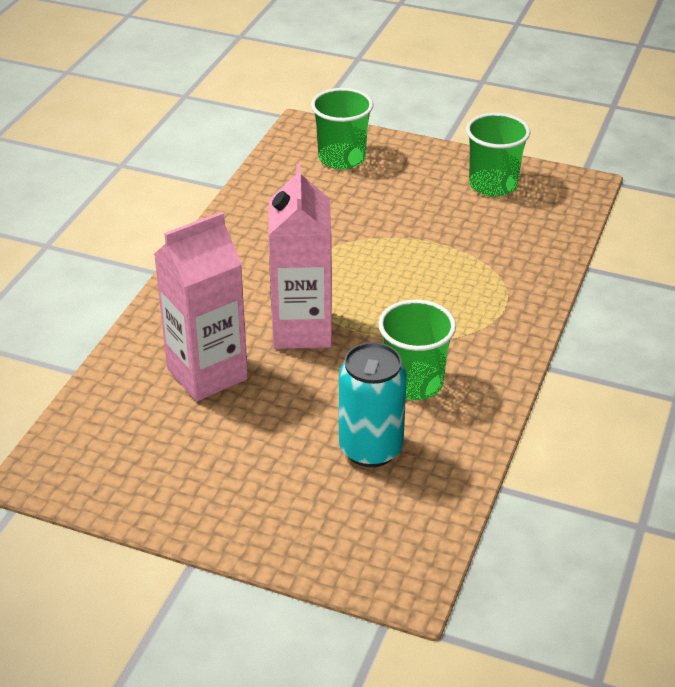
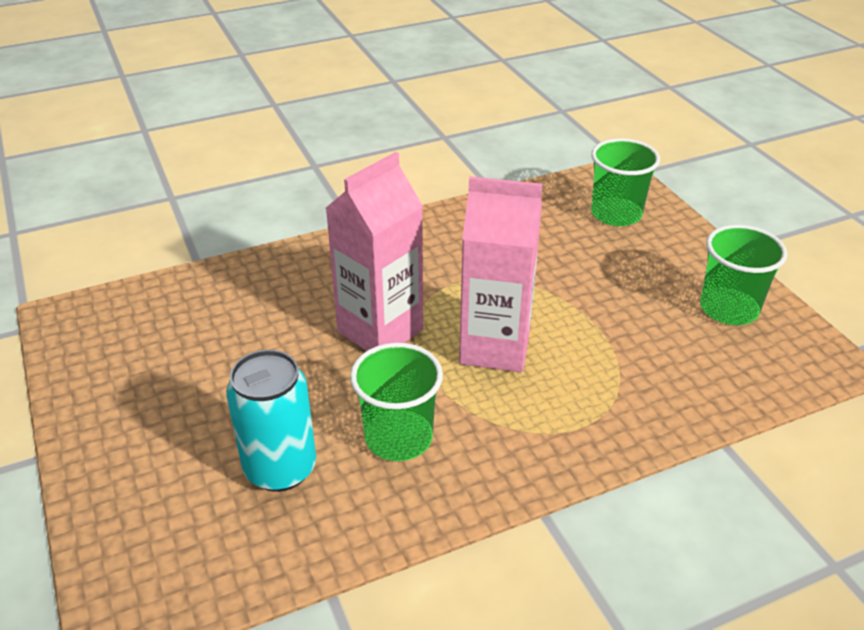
camera: 45 degrees right, 0 degrees up
(207, 374) = (265, 319): pink carton -> pink carton (495, 347)

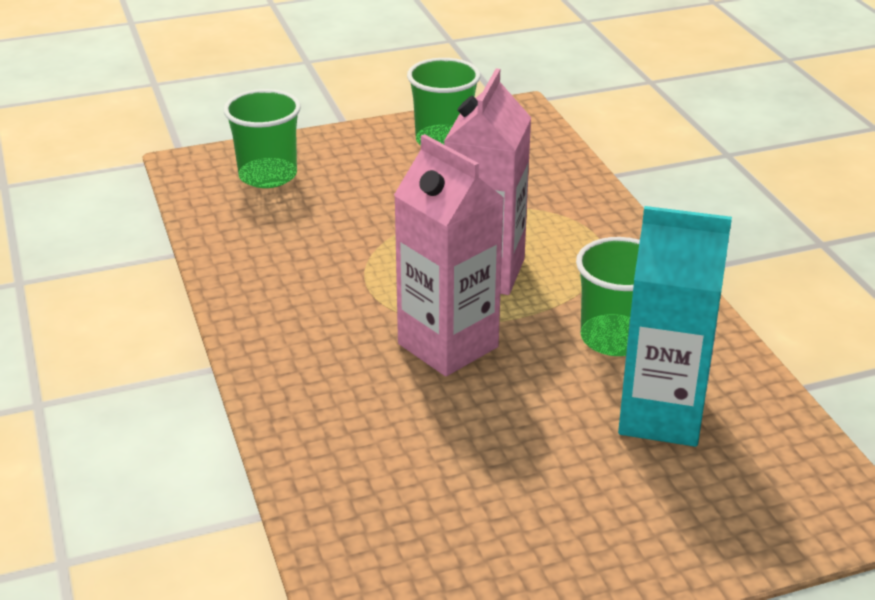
camera: 85 degrees left, 5 degrees down
(280, 468) = (661, 416): turquoise can -> turquoise carton

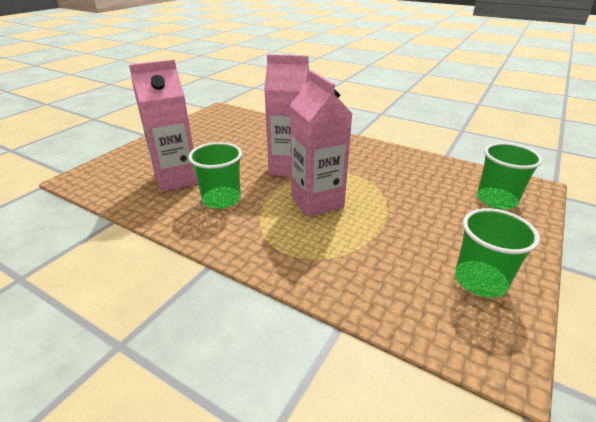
camera: 140 degrees right, 0 degrees up
(661, 416) = (176, 179): turquoise carton -> pink carton

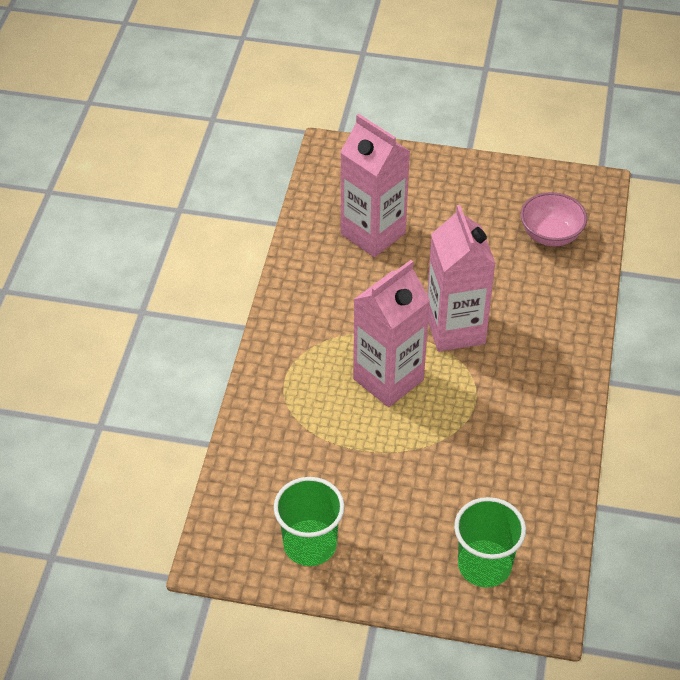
camera: 70 degrees right, 15 degrees up
(221, 199) = (351, 291): green cup -> none
(241, 126) = (550, 235): none -> pink bowl

